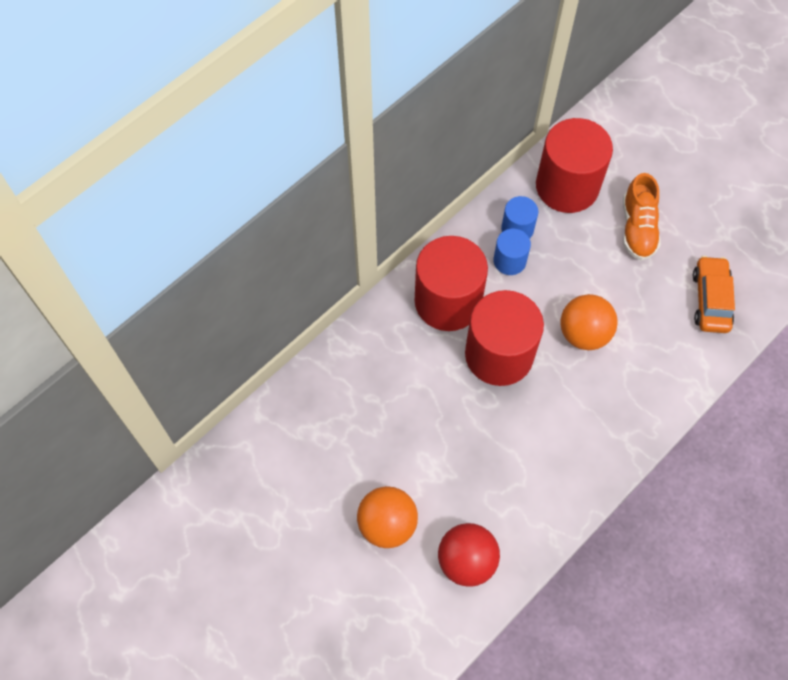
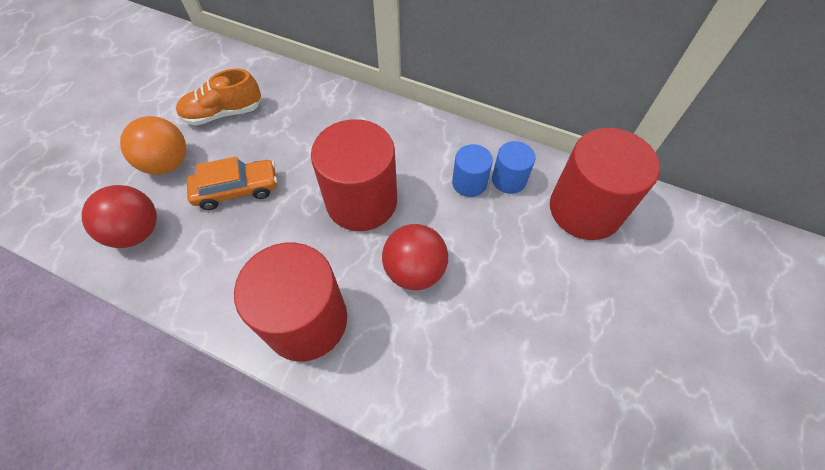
camera: 70 degrees right, 5 degrees down
(448, 301) = (402, 147): red cylinder -> red cylinder (306, 320)
(584, 334) = (414, 270): orange ball -> red ball
(637, 228) = (574, 292): orange shoe -> orange shoe (223, 113)
(710, 300) = (521, 404): orange car -> orange car (237, 190)

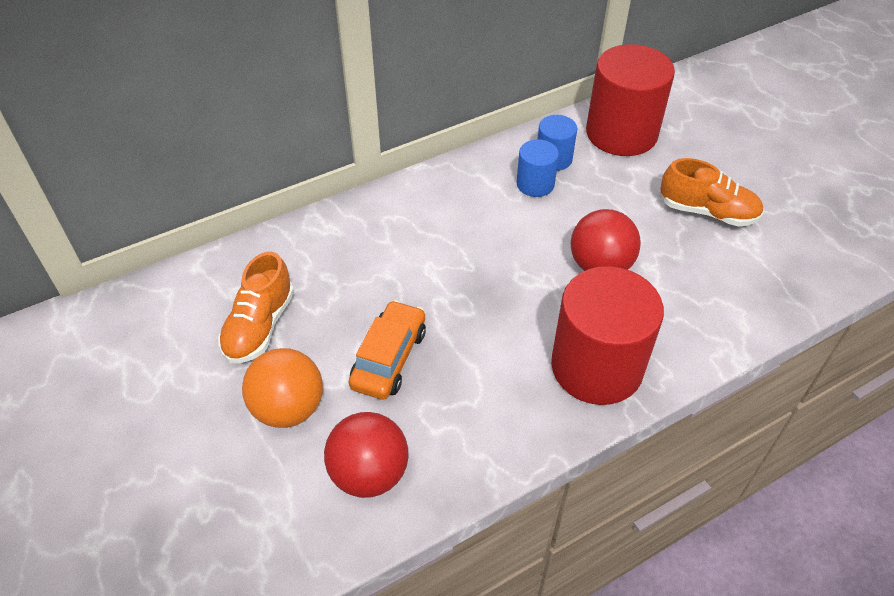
camera: 55 degrees left, 10 degrees down
(361, 201) = (492, 266): red cylinder -> none
(547, 322) = (707, 212): none -> orange shoe

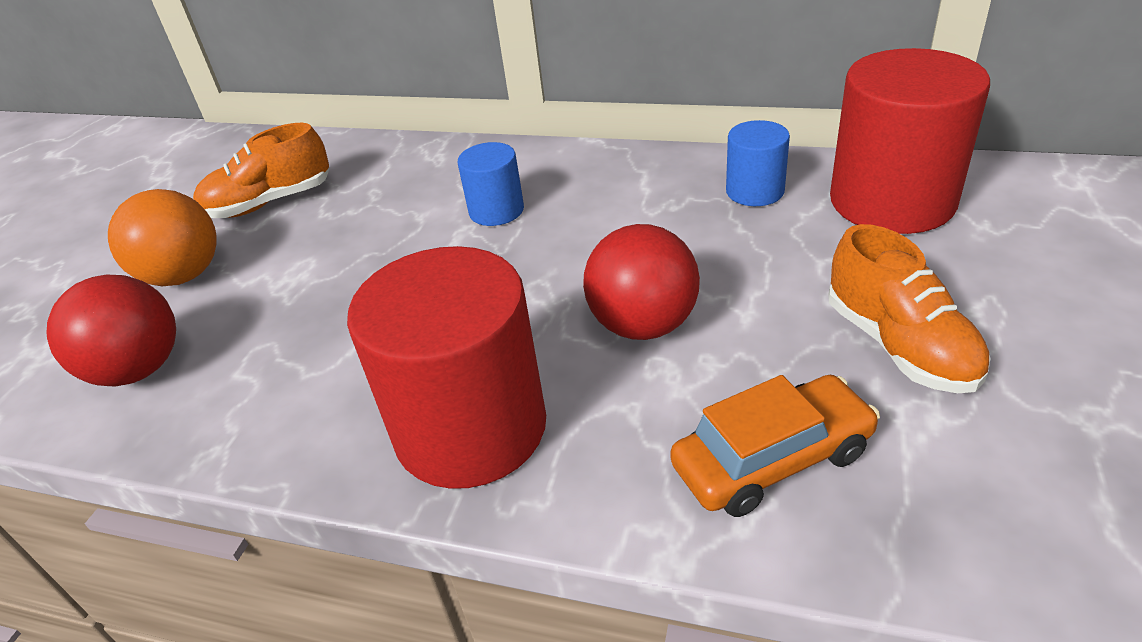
camera: 50 degrees right, 10 degrees down
(389, 358) = (308, 285): orange car -> orange car (772, 460)
(535, 184) = (693, 206): blue cylinder -> blue cylinder (496, 210)

